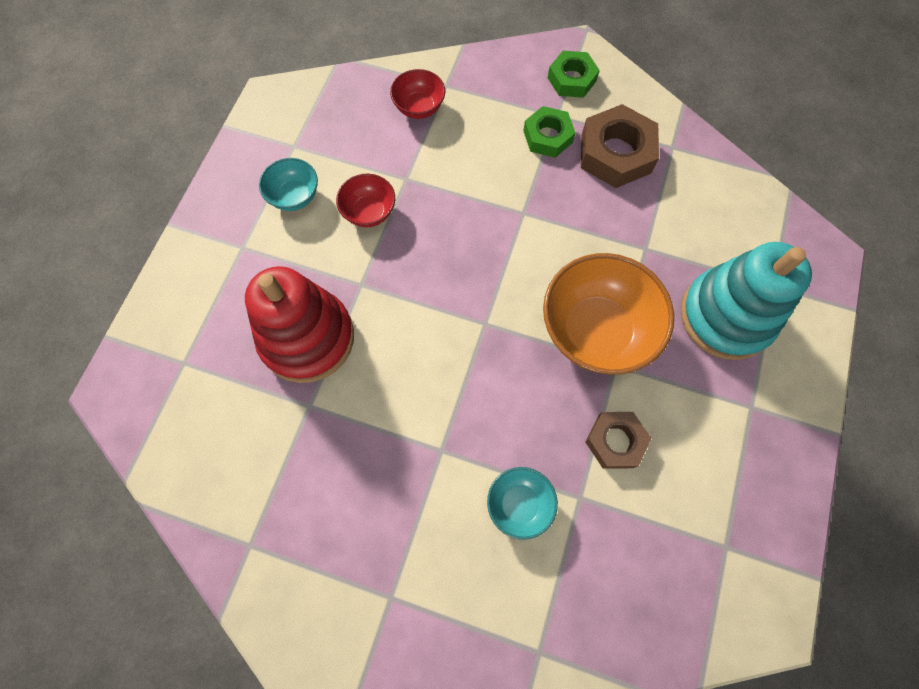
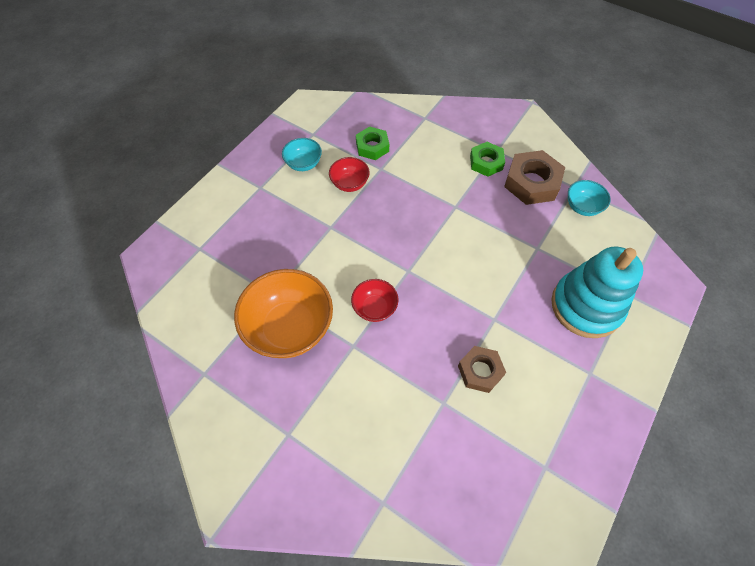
camera: 15 degrees right, 10 degrees down
(307, 338) = (284, 252): red stacking toy -> none
(419, 108) = (402, 127): red bowl -> red bowl (374, 308)
(519, 504) = (398, 396): turquoise bowl -> turquoise bowl (582, 207)
(571, 79) = (513, 130): green nut -> green nut (372, 147)
(596, 331) = (486, 294): orange bowl -> orange bowl (290, 328)

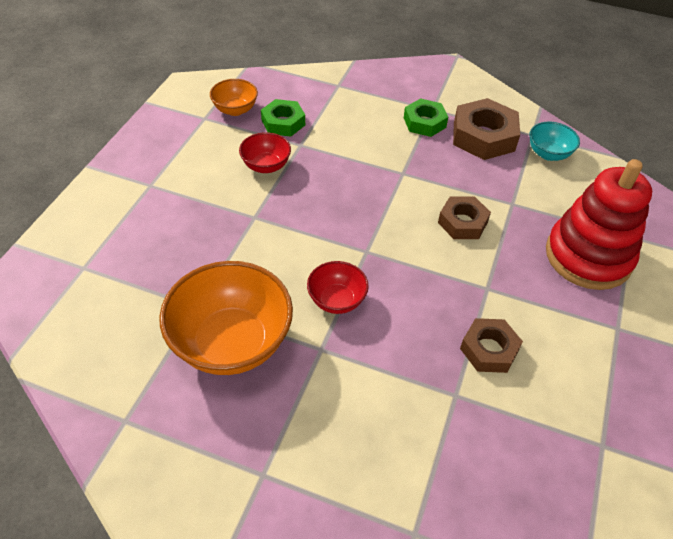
camera: 15 degrees left, 10 degrees down
(303, 164) = (201, 152): turquoise bowl -> none
(338, 130) = (235, 110): none -> orange bowl
(491, 258) = (462, 222): none -> brown nut
(586, 306) = (588, 256): turquoise stacking toy -> red stacking toy

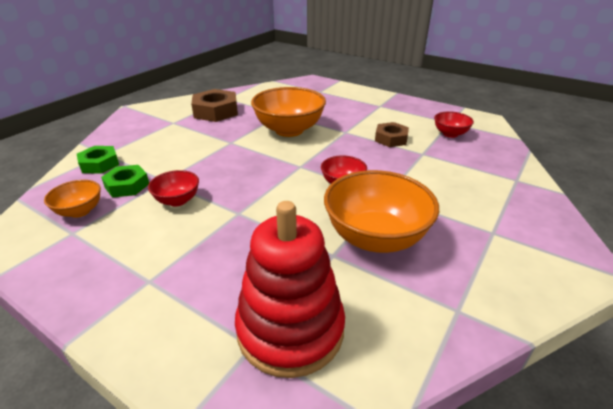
camera: 75 degrees left, 15 degrees down
(424, 122) = (184, 127): green nut -> green nut (99, 164)
(462, 222) = (289, 130): brown nut -> orange bowl
(548, 154) = (246, 97): turquoise bowl -> none
(548, 441) = (450, 134): none -> red bowl
(588, 256) = (330, 103): red stacking toy -> red stacking toy (290, 329)

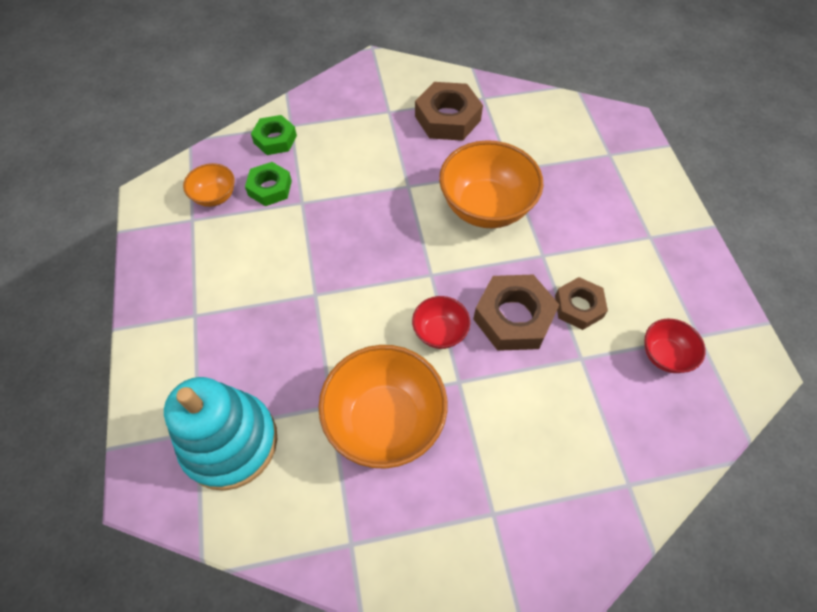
camera: 45 degrees right, 25 degrees up
(177, 200) = (287, 239): red bowl -> none
(290, 329) = (230, 442): red stacking toy -> turquoise stacking toy
(369, 158) = (513, 317): none -> brown nut

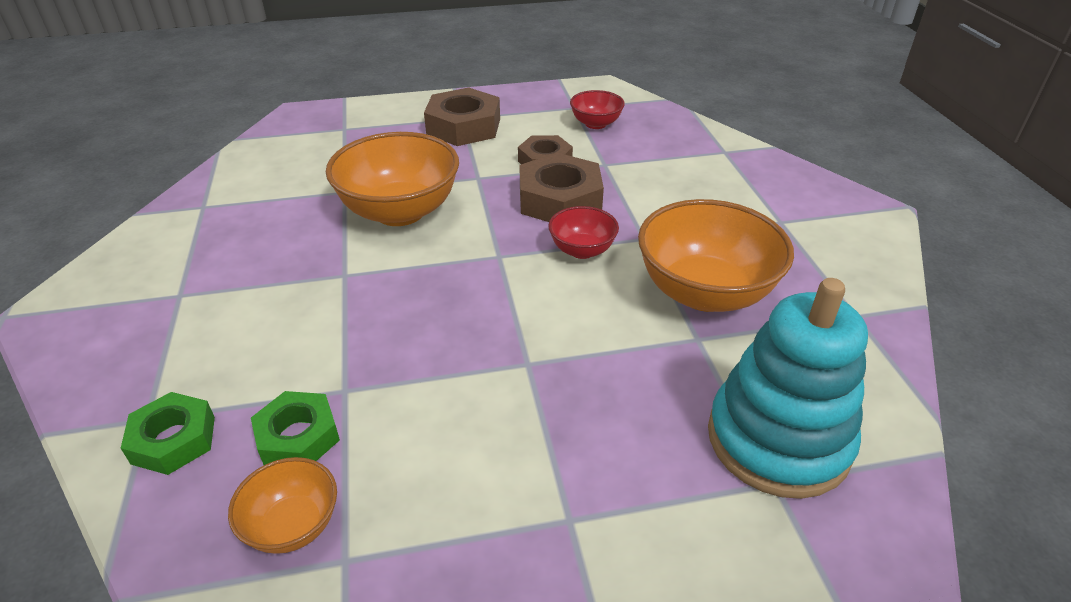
camera: 90 degrees left, 20 degrees down
(447, 118) = (226, 238): brown nut -> brown nut (463, 126)

